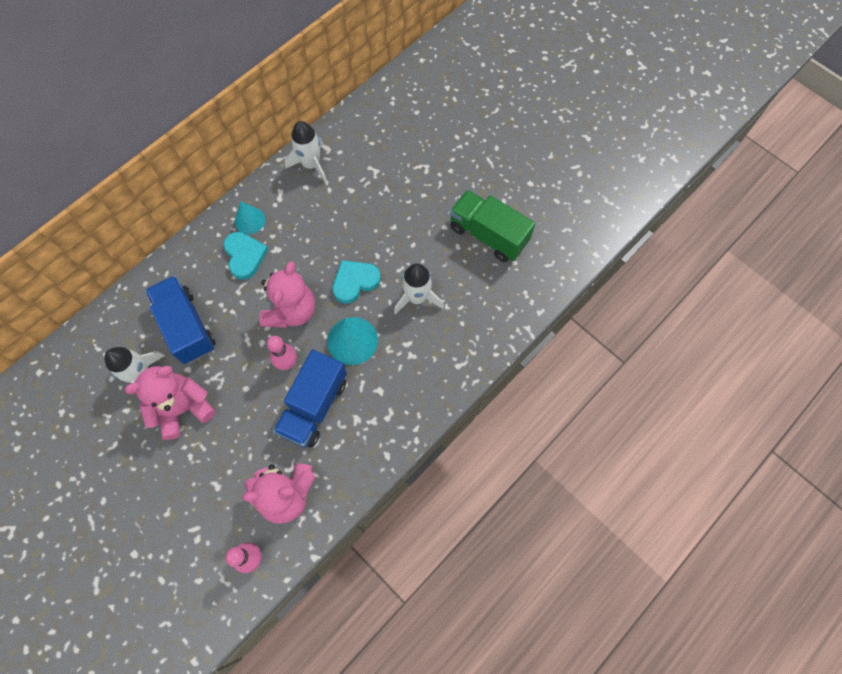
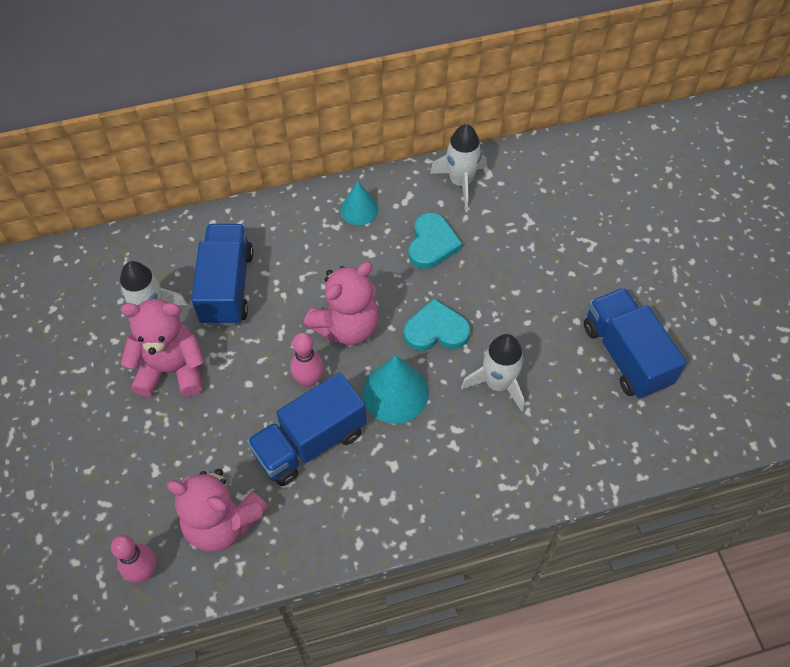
camera: 30 degrees right, 10 degrees down
(245, 256) = (331, 244): turquoise heart -> turquoise heart (432, 244)
(488, 235) = (625, 355): green truck -> blue truck

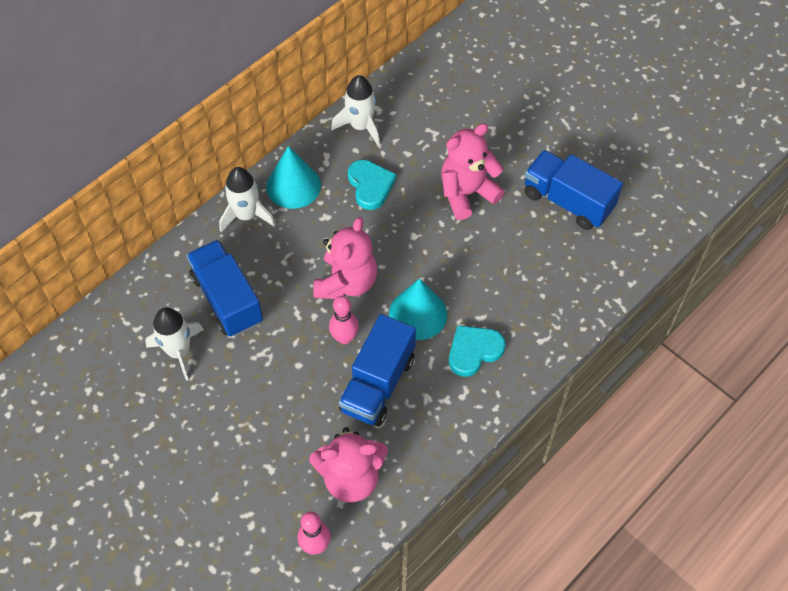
camera: 30 degrees left, 0 degrees up
(172, 369) = (228, 386): pink teddy bear -> pink teddy bear (467, 193)
(359, 209) = (293, 186): turquoise cone -> turquoise cone, size x1.56
(436, 330) = (417, 251): turquoise heart -> turquoise heart (474, 351)
(498, 384) = (489, 268): white rocket -> white rocket (246, 215)

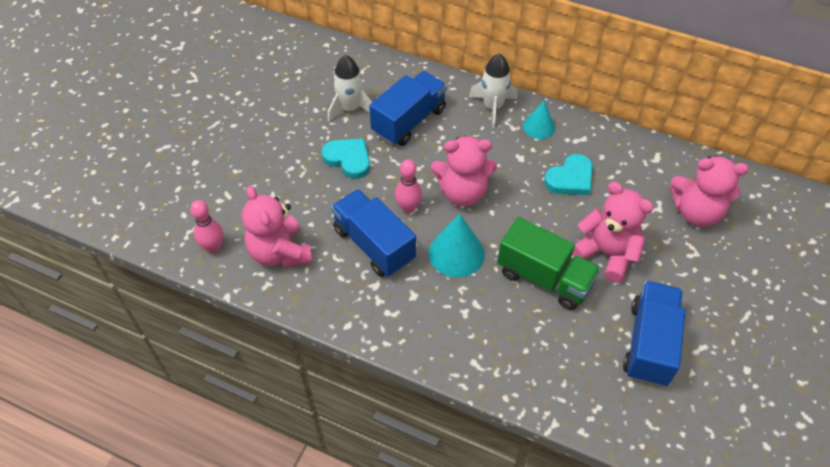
camera: 70 degrees right, 5 degrees down
(293, 186) = (539, 127): turquoise cone -> turquoise cone, size x0.64
(360, 126) = (629, 152): white rocket -> none
(377, 384) = (374, 244): blue truck -> blue truck turned 45 degrees clockwise
(450, 108) = (696, 212): none -> pink teddy bear
(473, 252) = (544, 278): none -> green truck
(474, 351) = (437, 308): turquoise heart -> turquoise heart (348, 159)

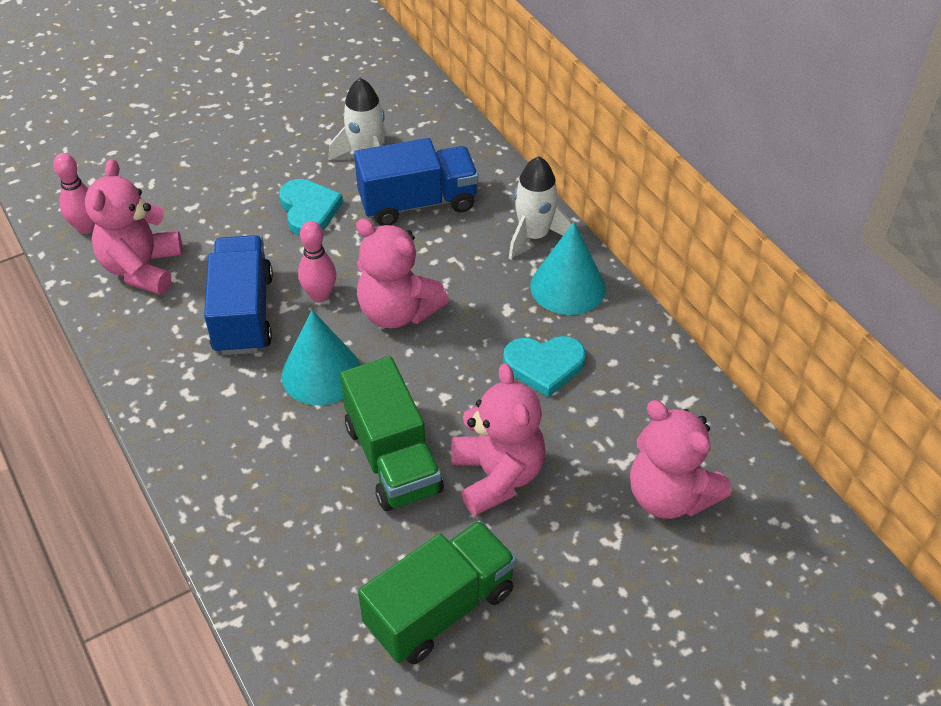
camera: 35 degrees right, 5 degrees down
(539, 127) = (567, 286): turquoise cone -> turquoise cone, size x1.56
(649, 344) = (440, 608): blue truck -> green truck

